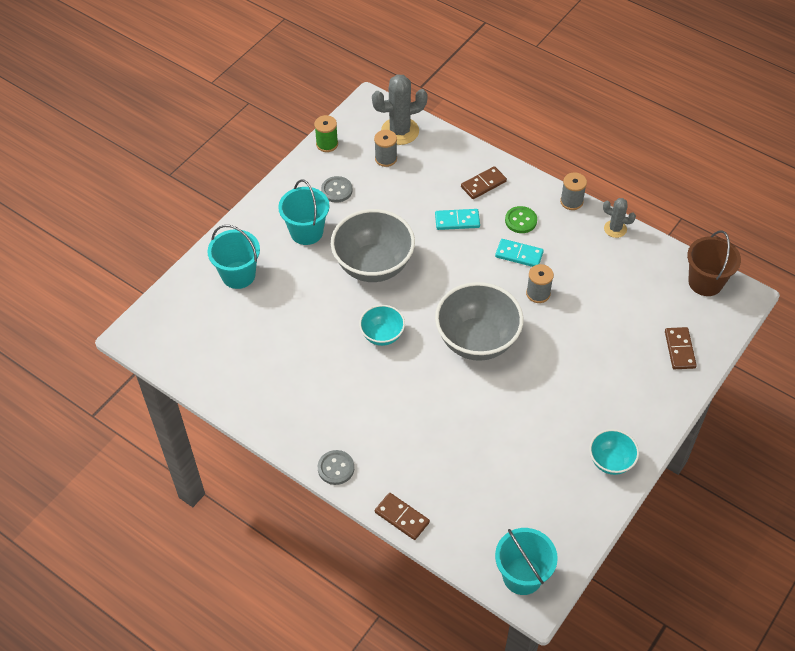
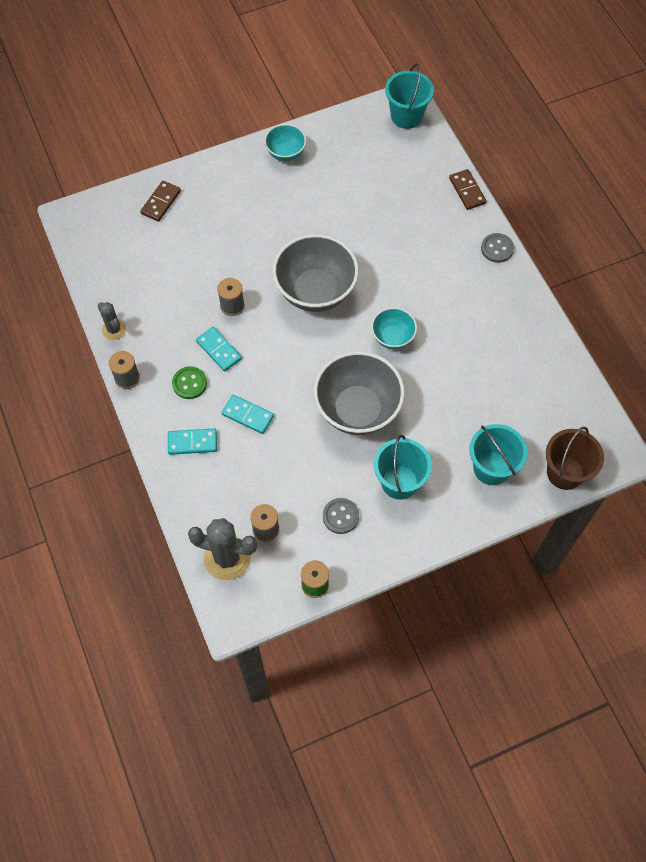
camera: 150 degrees left, 10 degrees up
(483, 184) = (192, 442): brown domino -> turquoise domino
(705, 282) = (87, 243): brown bucket -> brown bucket (565, 472)

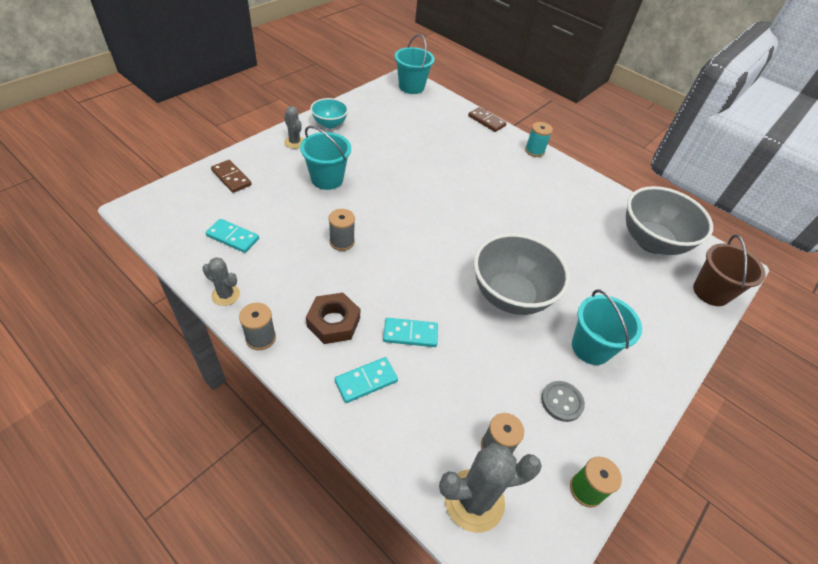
camera: 30 degrees left, 15 degrees down
(161, 202) = (231, 178): brown domino -> brown domino turned 45 degrees counterclockwise
(189, 383) = (333, 322): green button -> brown nut
(219, 350) = (348, 283): turquoise domino -> turquoise domino (232, 237)
(238, 171) = (294, 142): none -> grey cactus
(315, 291) = (413, 212): grey bowl -> grey bowl (651, 242)
(392, 337) = (500, 229): turquoise bowl -> none
(491, 468) = (655, 308): turquoise bucket -> turquoise bucket (327, 179)
(497, 249) = (534, 151): grey button -> turquoise spool

